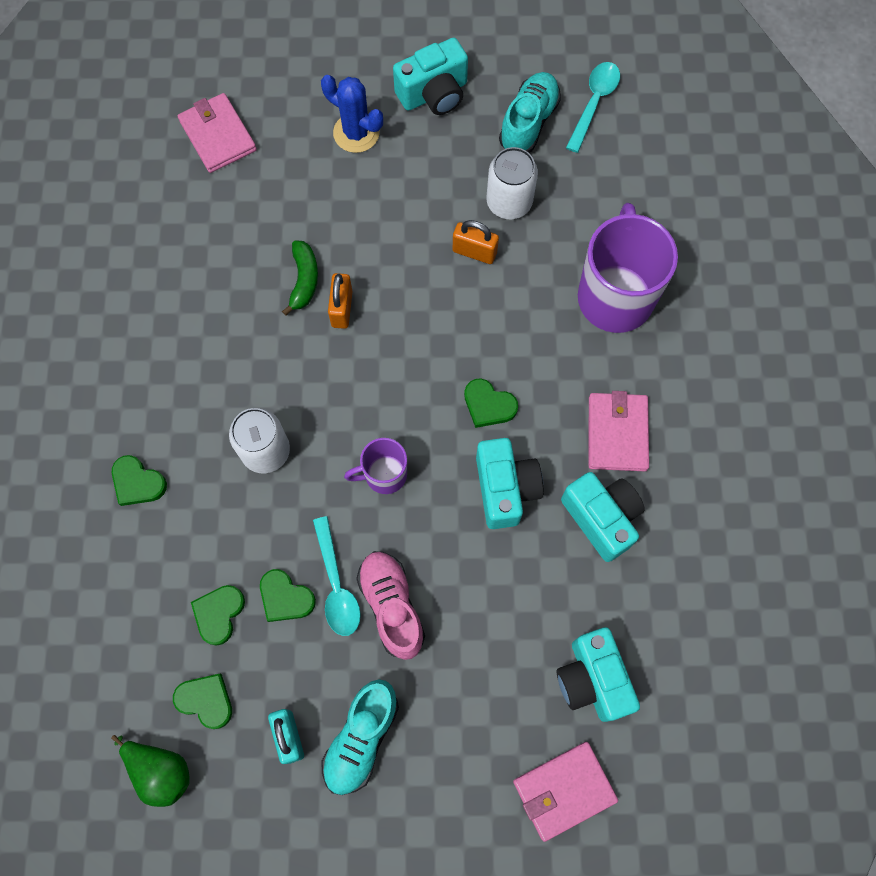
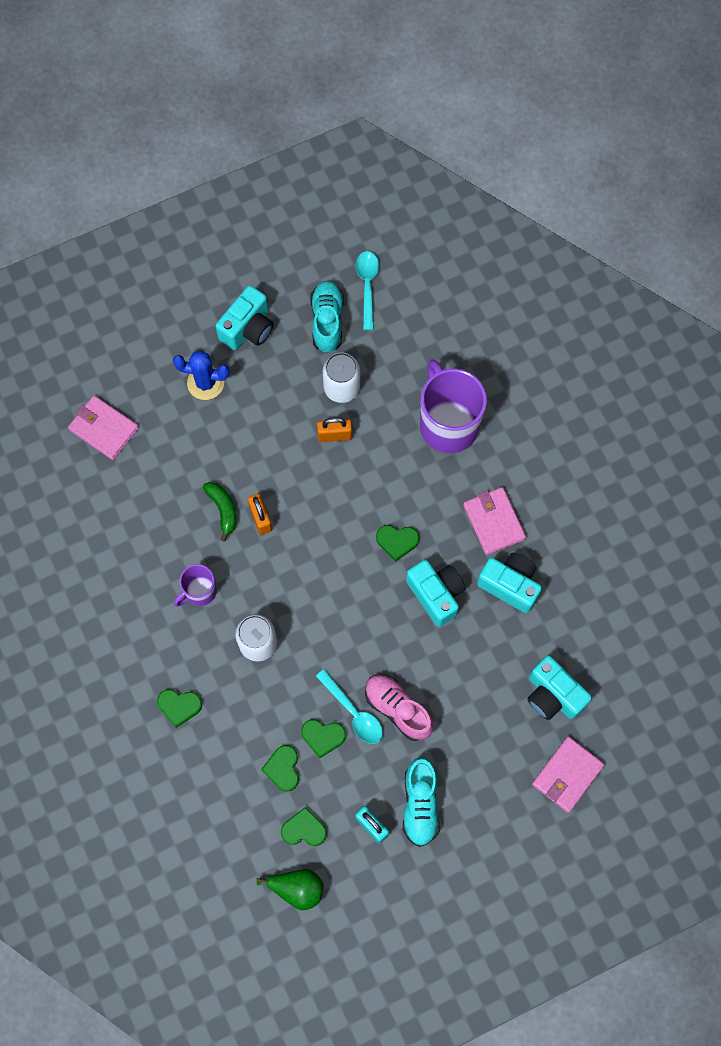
camera: 25 degrees left, 0 degrees up
(384, 474) = (348, 622): purple mug -> purple mug (199, 591)

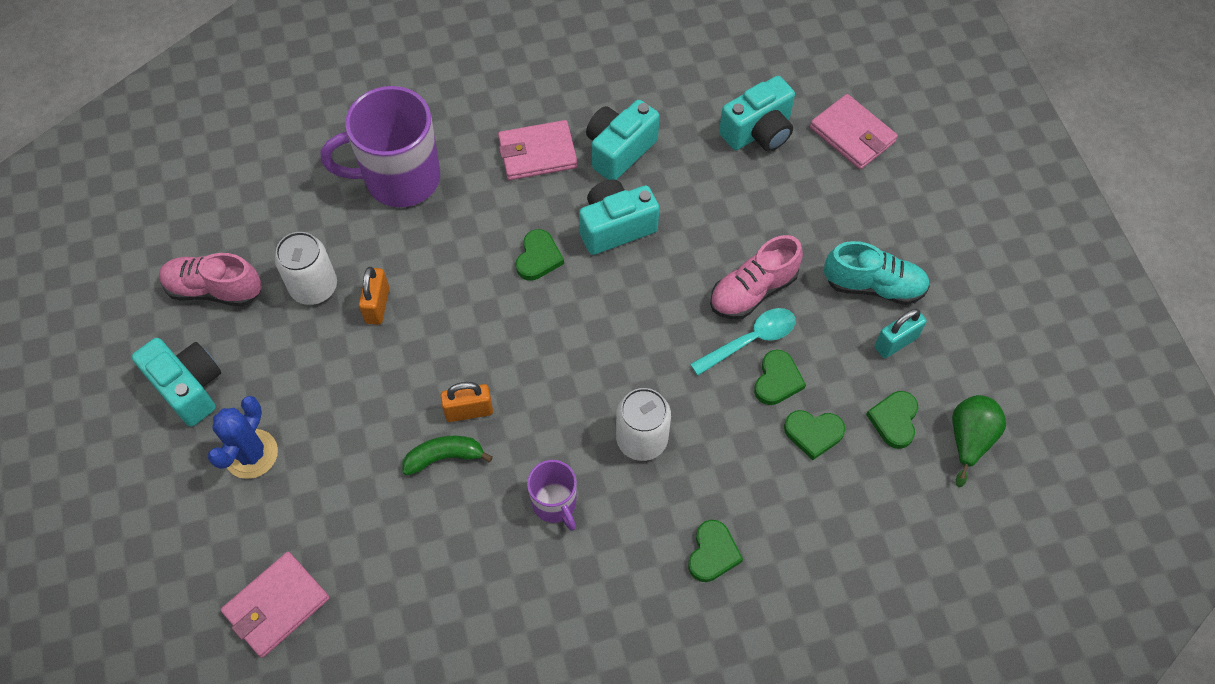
camera: 80 degrees left, 10 degrees down
(327, 321) = (214, 289): turquoise shoe -> pink shoe
(367, 286) = (182, 236): turquoise spoon -> none

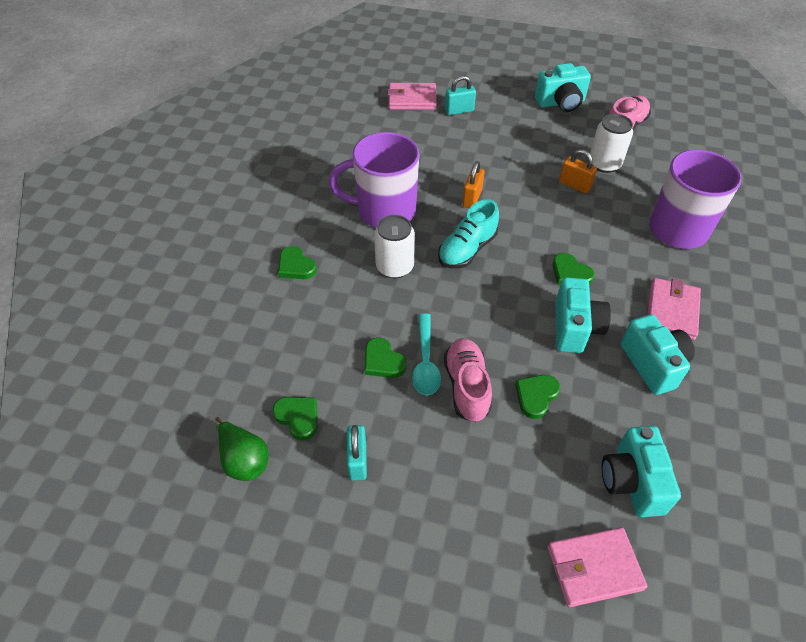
camera: 120 degrees right, 10 degrees down
(251, 454) = (504, 112): blue cactus -> none
(275, 519) = (459, 110): none -> turquoise padlock
(277, 605) = (412, 99): pink wallet -> pink wallet turned 75 degrees counterclockwise
(444, 457) = (449, 178): green banana -> none
(555, 504) = (384, 211): purple mug -> purple mug, size x1.93
(813, 433) = (328, 360): green heart -> green heart (536, 396)
(873, 286) = (418, 477): turquoise shoe -> turquoise shoe (467, 250)

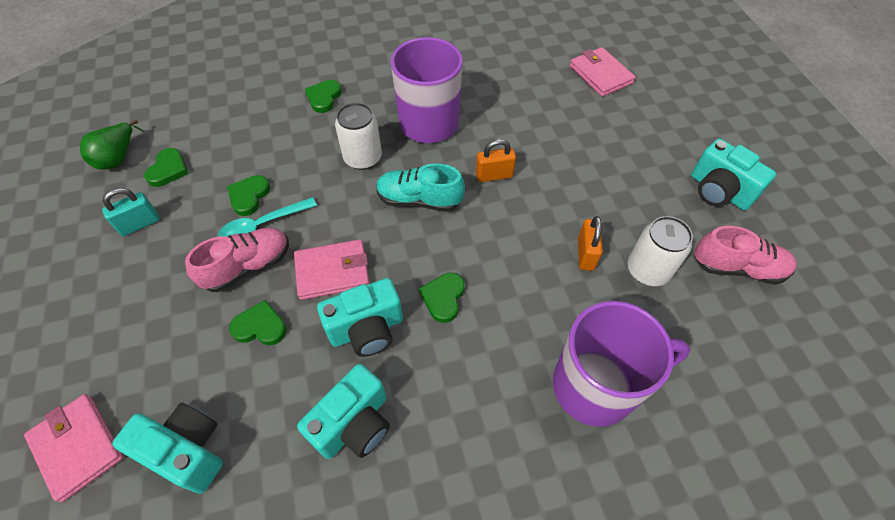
camera: 60 degrees right, 5 degrees up
(459, 110) = (618, 114): turquoise padlock -> none
(632, 481) = (187, 451): turquoise camera -> turquoise camera turned 60 degrees clockwise
(672, 311) = (447, 420): pink wallet -> pink wallet (332, 272)

